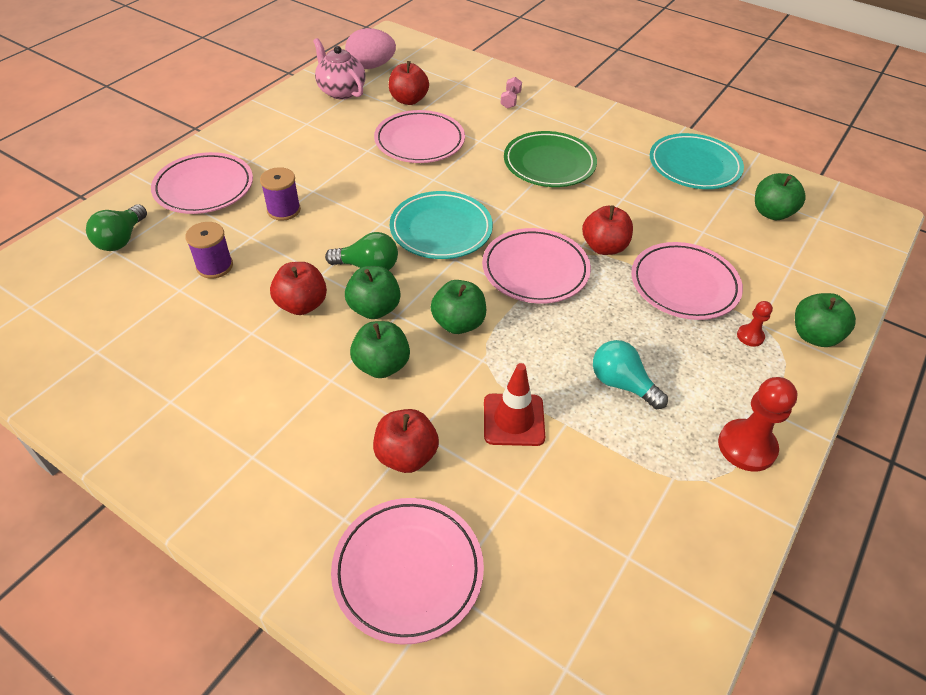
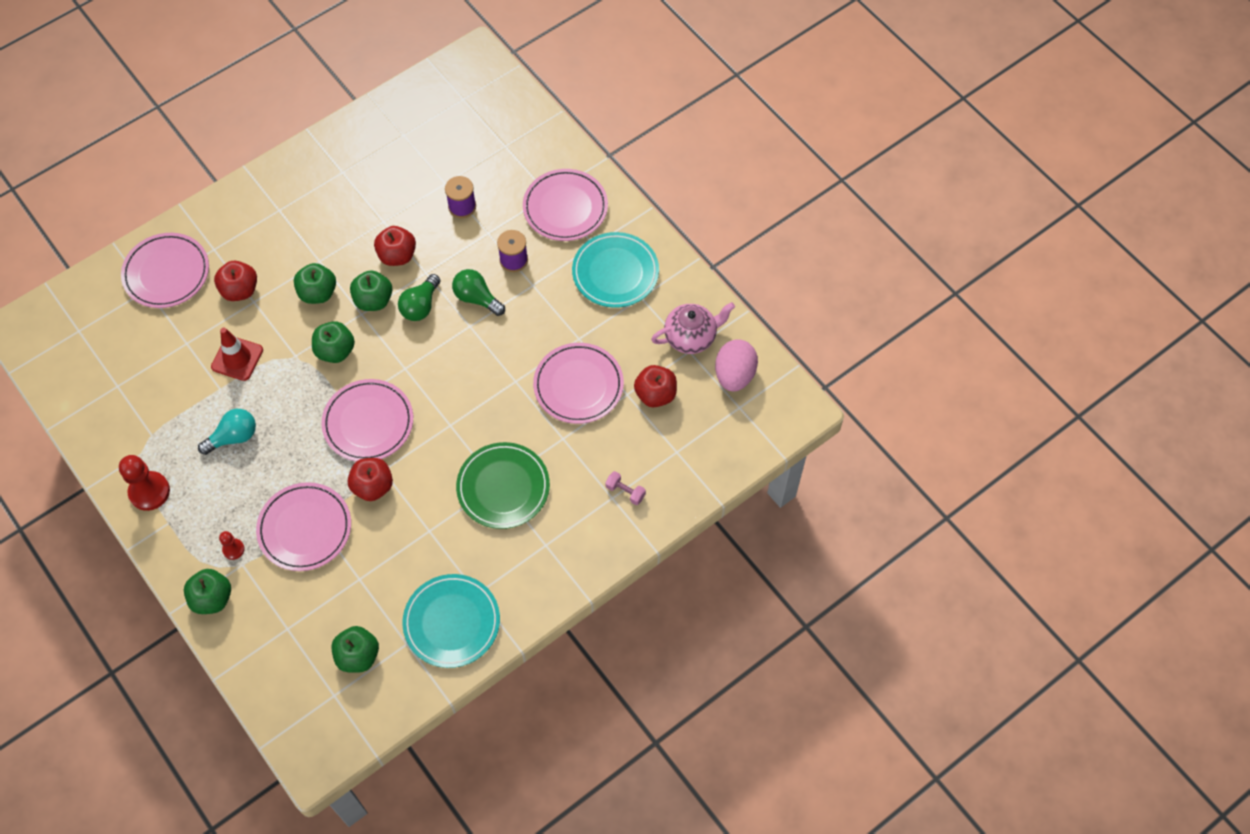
camera: 110 degrees right, 15 degrees up
(121, 239) = (517, 150): green light bulb -> green light bulb (477, 298)
(441, 229) = (444, 368): turquoise plate -> turquoise plate (615, 272)

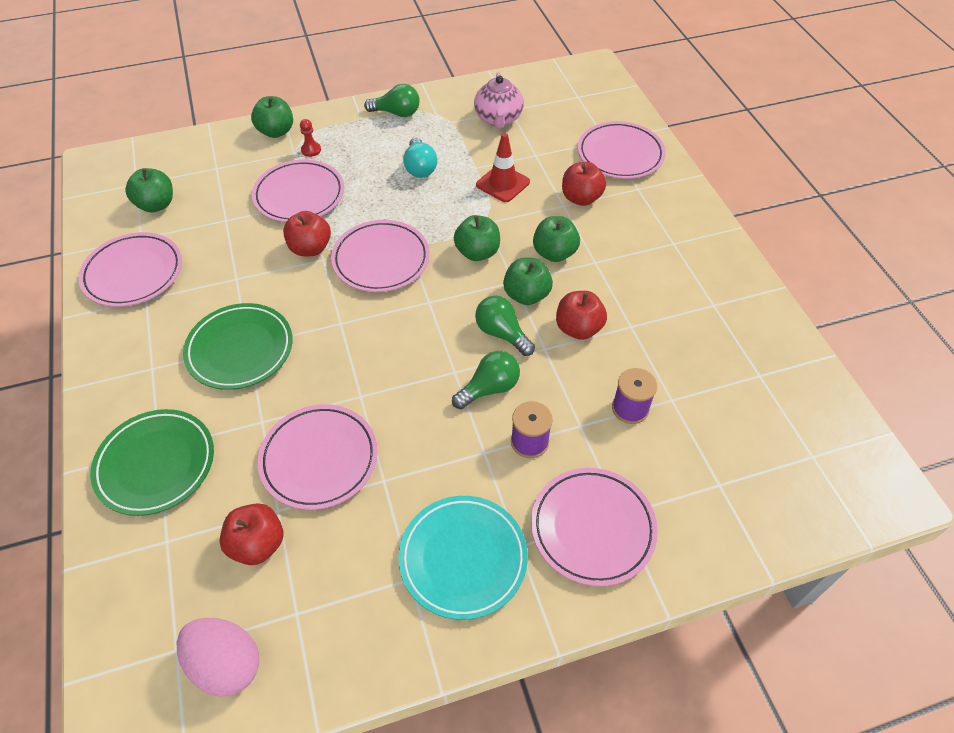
camera: 110 degrees right, 10 degrees down
(149, 491) = (397, 113): red pawn -> green light bulb
(452, 622) = (133, 273): turquoise plate -> pink plate
(625, 491) = (156, 464): pink dumbbell -> green plate
(691, 337) = (316, 625): pink teapot -> pink teapot (498, 119)

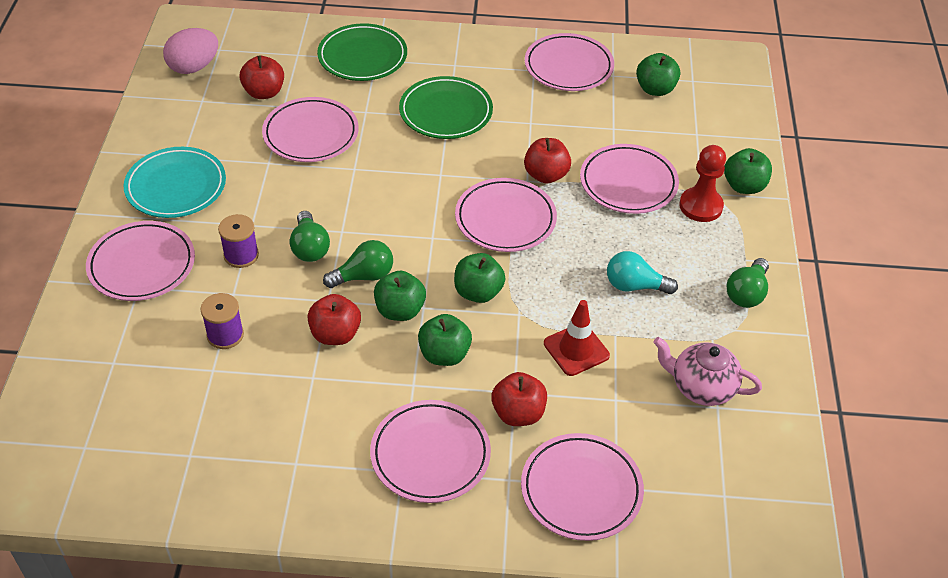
camera: 110 degrees right, 5 degrees down
(311, 150) = (700, 206): red pawn -> red pawn, size x1.90
(649, 233) = (430, 454): none -> pink plate

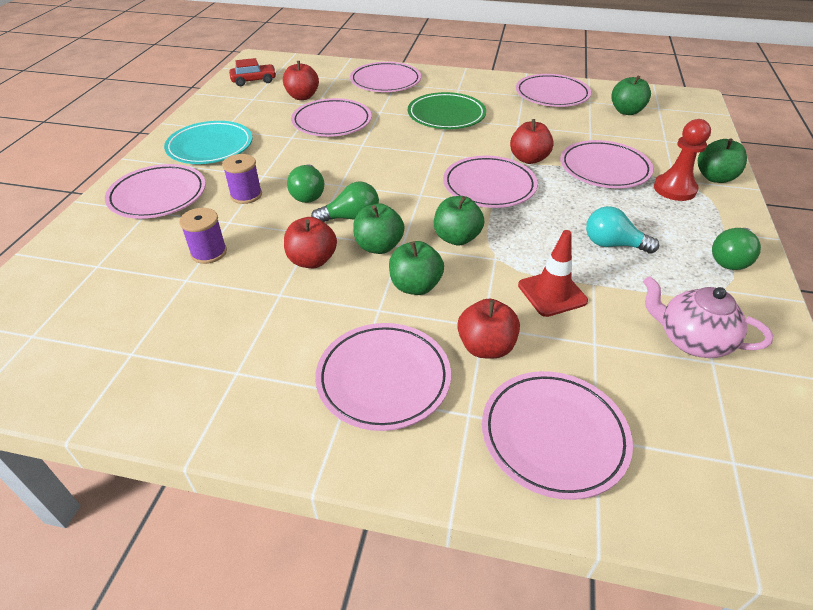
camera: 10 degrees right, 5 degrees down
(194, 67) = (254, 80): pink egg -> red car
(362, 57) = (385, 81): green plate -> pink plate

